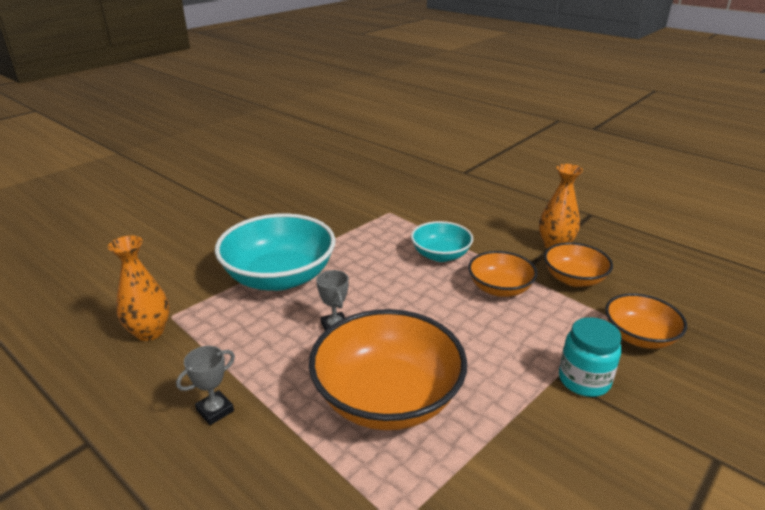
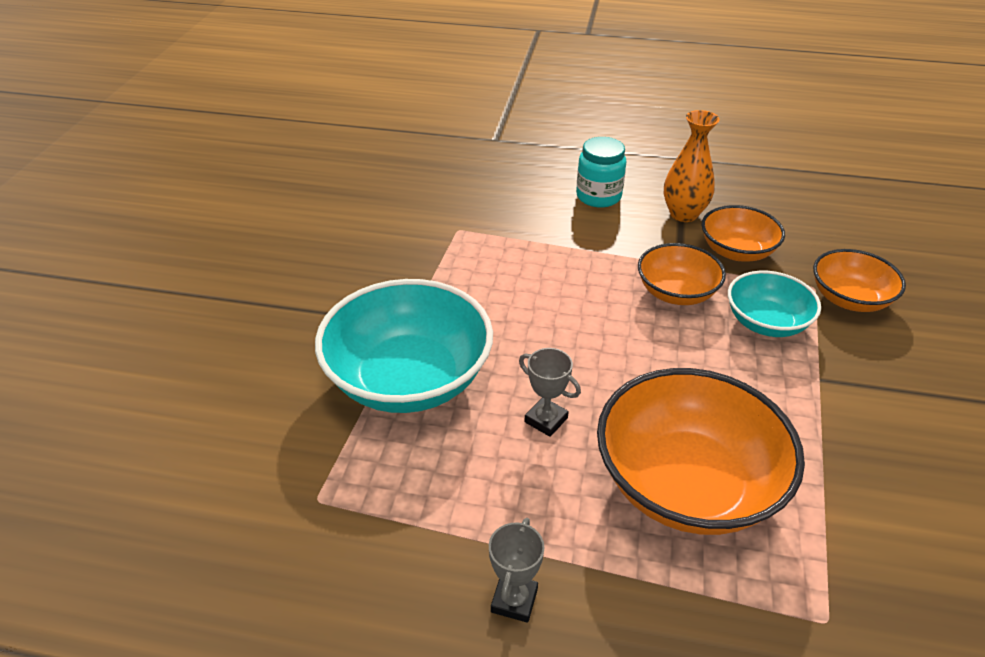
camera: 30 degrees left, 10 degrees up
(149, 332) = (312, 537): orange vase -> none
(440, 255) = (575, 271): turquoise bowl -> turquoise bowl (766, 322)
(584, 380) = (845, 371): turquoise jar -> turquoise jar (598, 196)

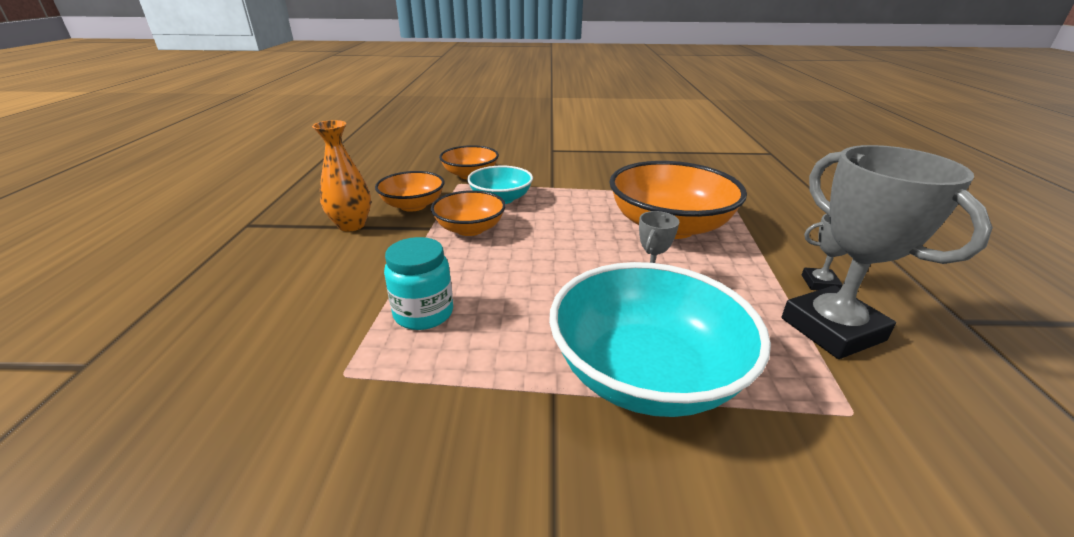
camera: 100 degrees left, 10 degrees down
(423, 554) = (832, 329): none -> grey trophy
(598, 196) = (301, 269): turquoise jar -> turquoise jar (423, 313)

